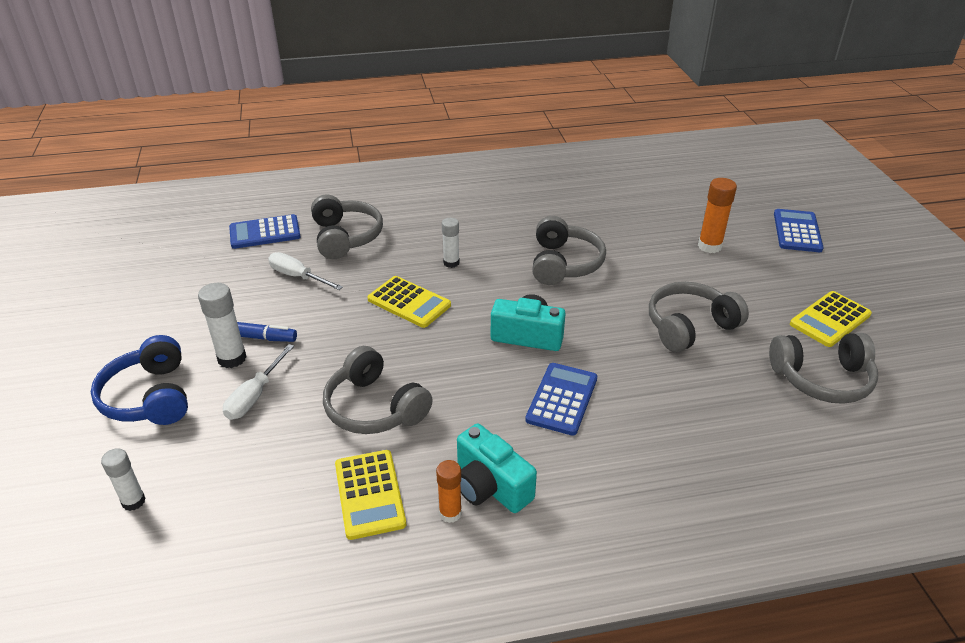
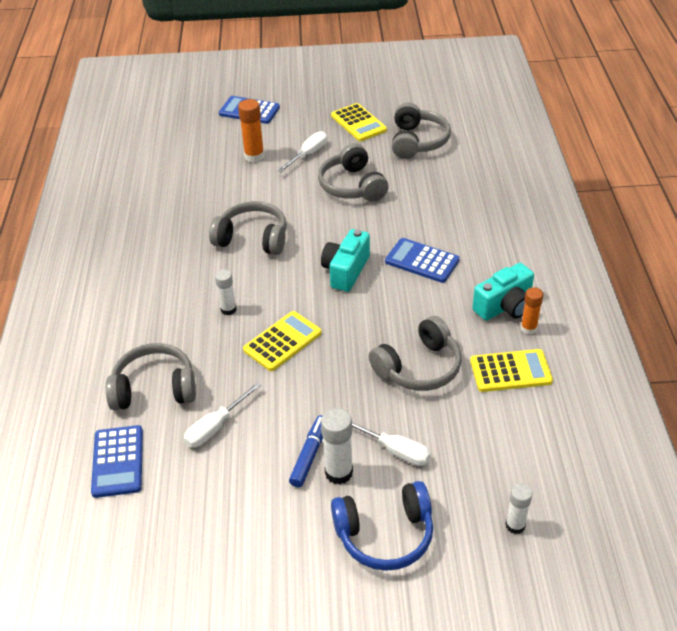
camera: 80 degrees left, 5 degrees up
(735, 284) = (308, 154): none -> white screwdriver

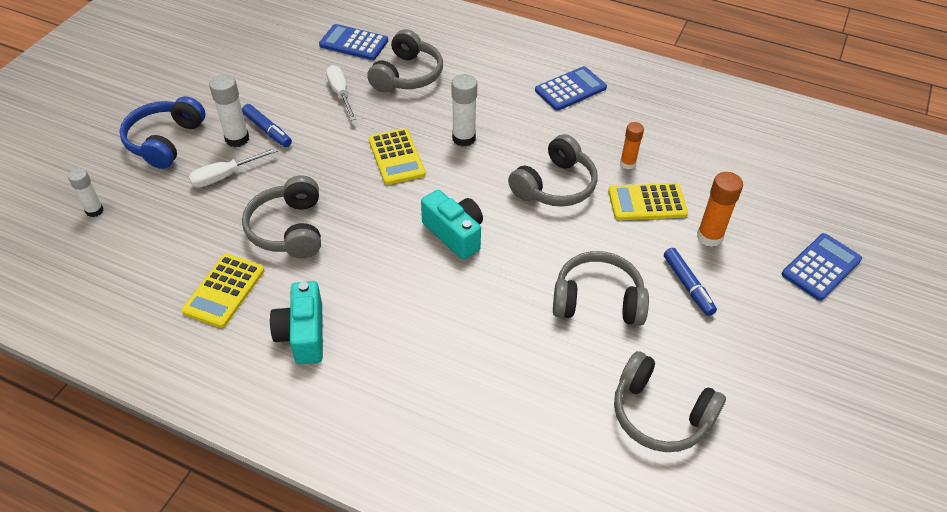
camera: 115 degrees right, 5 degrees up
(228, 309) = (463, 138): white glue stick -> white glue stick, size x1.51
(308, 154) = (688, 285): white screwdriver -> blue marker
(358, 123) = (740, 368): yellow calculator -> yellow calculator (647, 202)
(422, 261) = (423, 300): blue calculator -> blue calculator (570, 89)
(528, 328) = (258, 336): orange glue stick -> orange glue stick (627, 164)

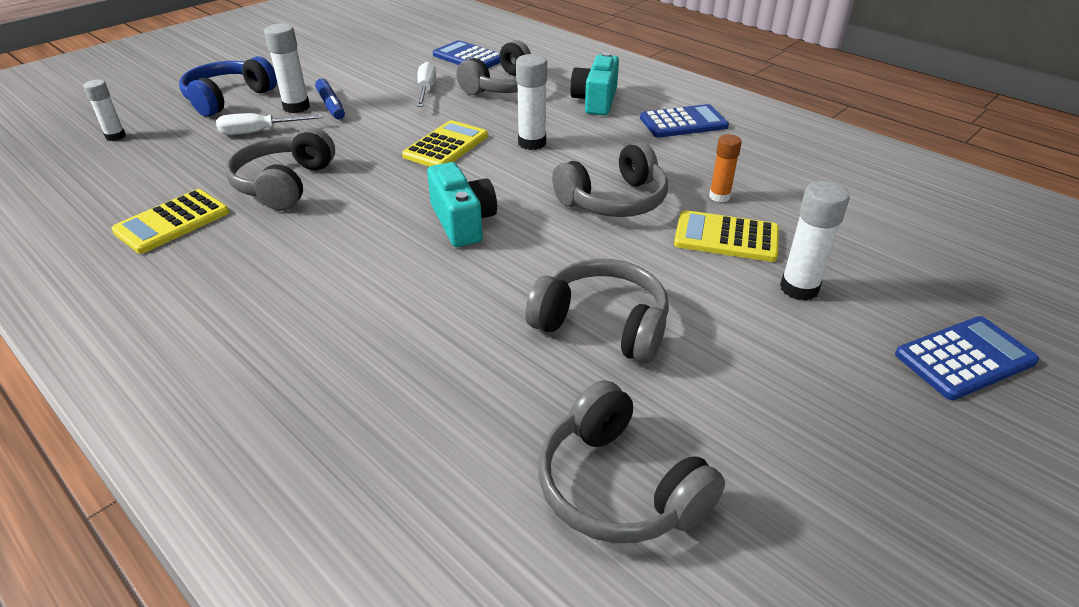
camera: 20 degrees right, 10 degrees down
(303, 334) = (217, 279): turquoise camera -> turquoise camera (595, 101)
(396, 157) = (446, 146): yellow calculator -> yellow calculator turned 150 degrees counterclockwise
(688, 285) = (741, 336): blue marker -> none
(709, 237) = (799, 288): orange glue stick -> white glue stick

